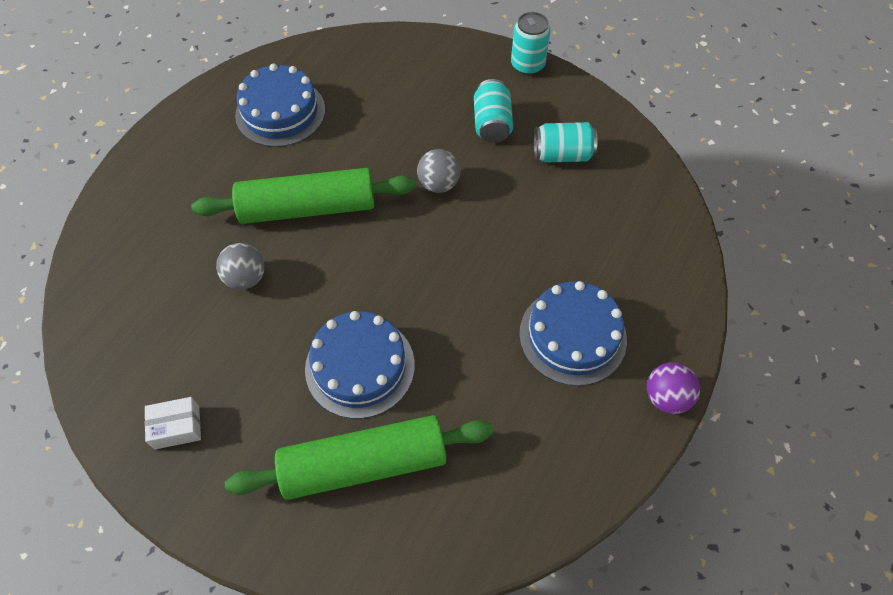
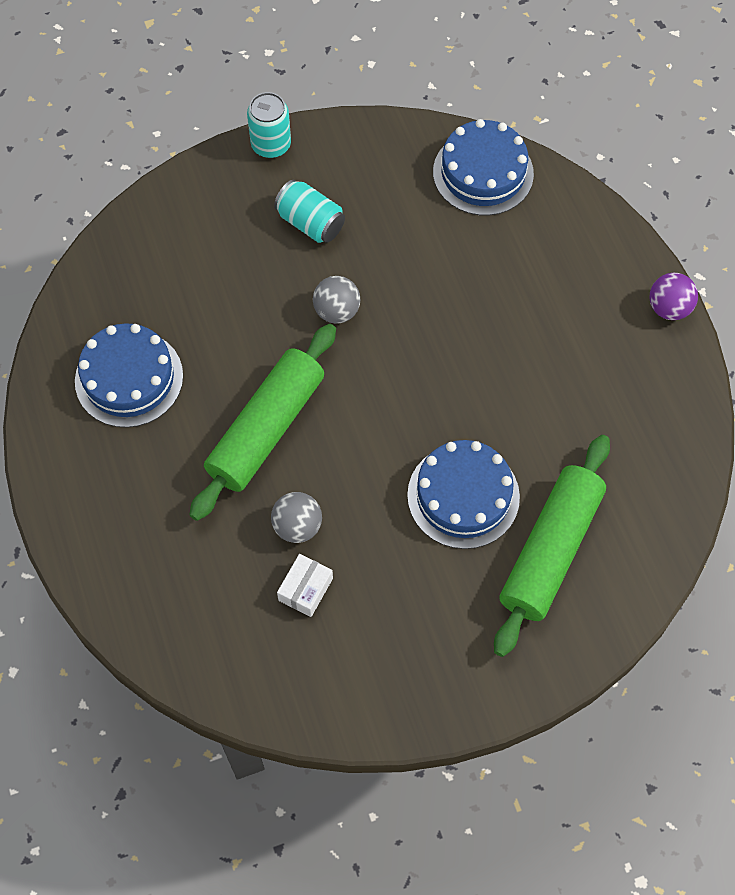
camera: 50 degrees left, 5 degrees up
(177, 427) = (402, 668): white box -> white box (305, 589)
(562, 155) = (394, 198): turquoise can -> none
(572, 336) = (567, 327): blue cake -> blue cake (483, 173)

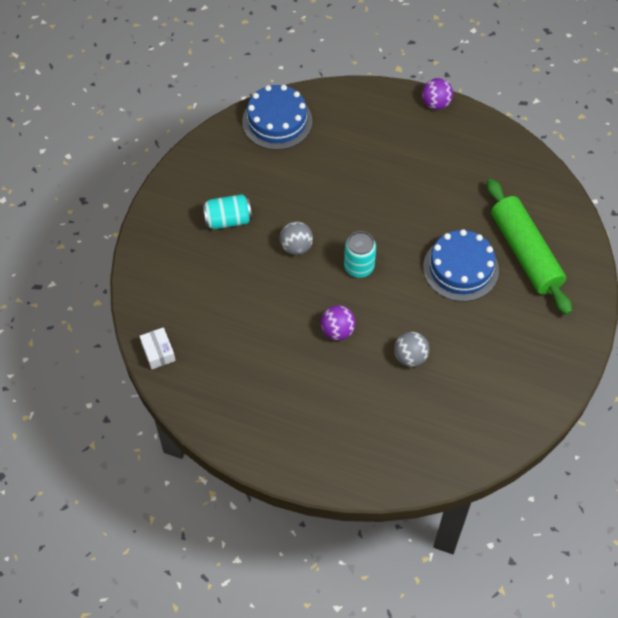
camera: 50 degrees left, 5 degrees down
(129, 378) = (241, 376): blue cake -> none
(266, 429) = (337, 331): green rolling pin -> purple ball
(271, 145) = (157, 203): turquoise can -> turquoise can (359, 267)
(305, 589) = (451, 379): white box -> white box (158, 352)

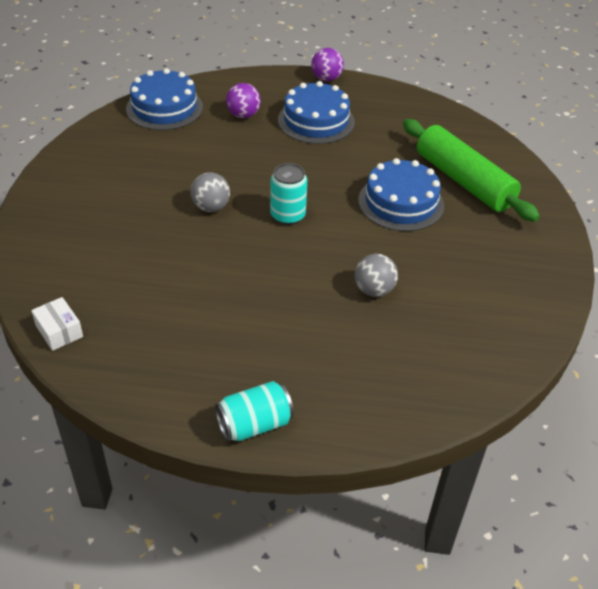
camera: 15 degrees left, 15 degrees down
(228, 220) = (126, 193): turquoise can -> turquoise can (254, 424)
(337, 331) = (280, 277): purple ball -> purple ball (243, 115)
(411, 158) = (316, 121): none -> blue cake

